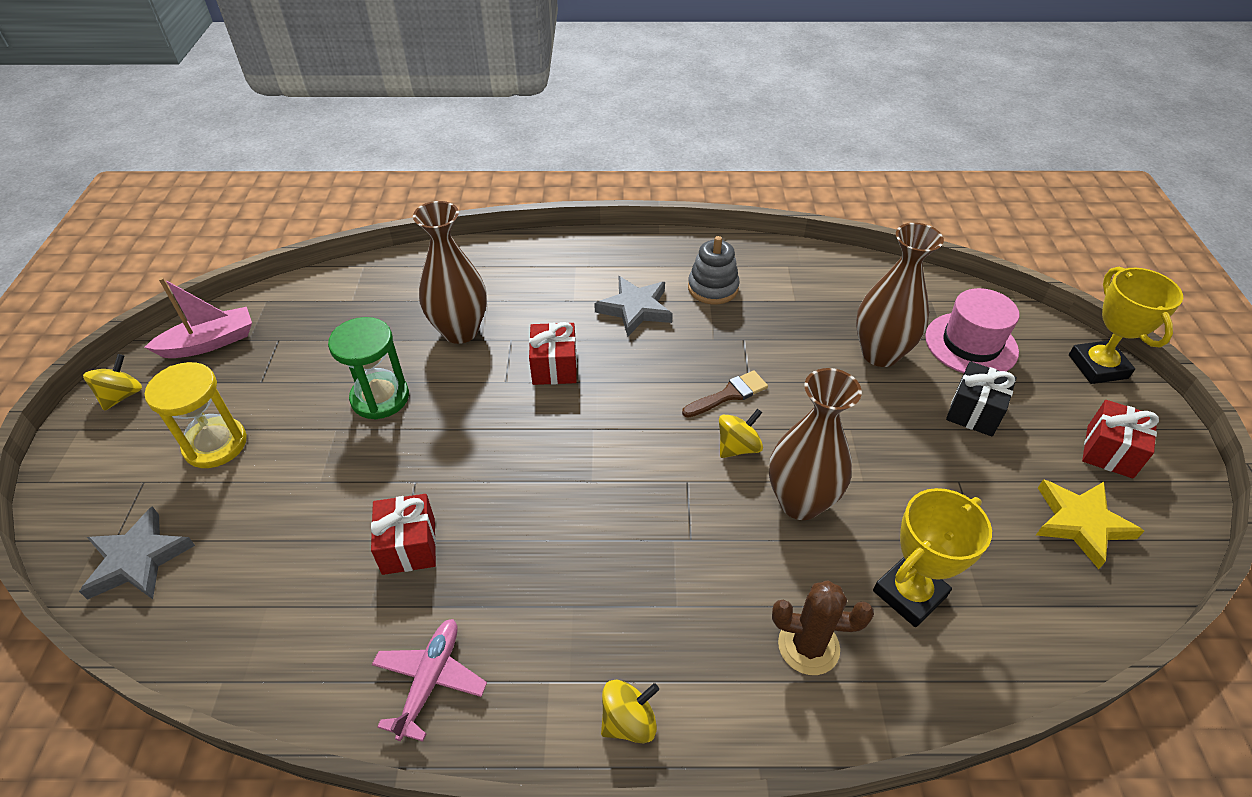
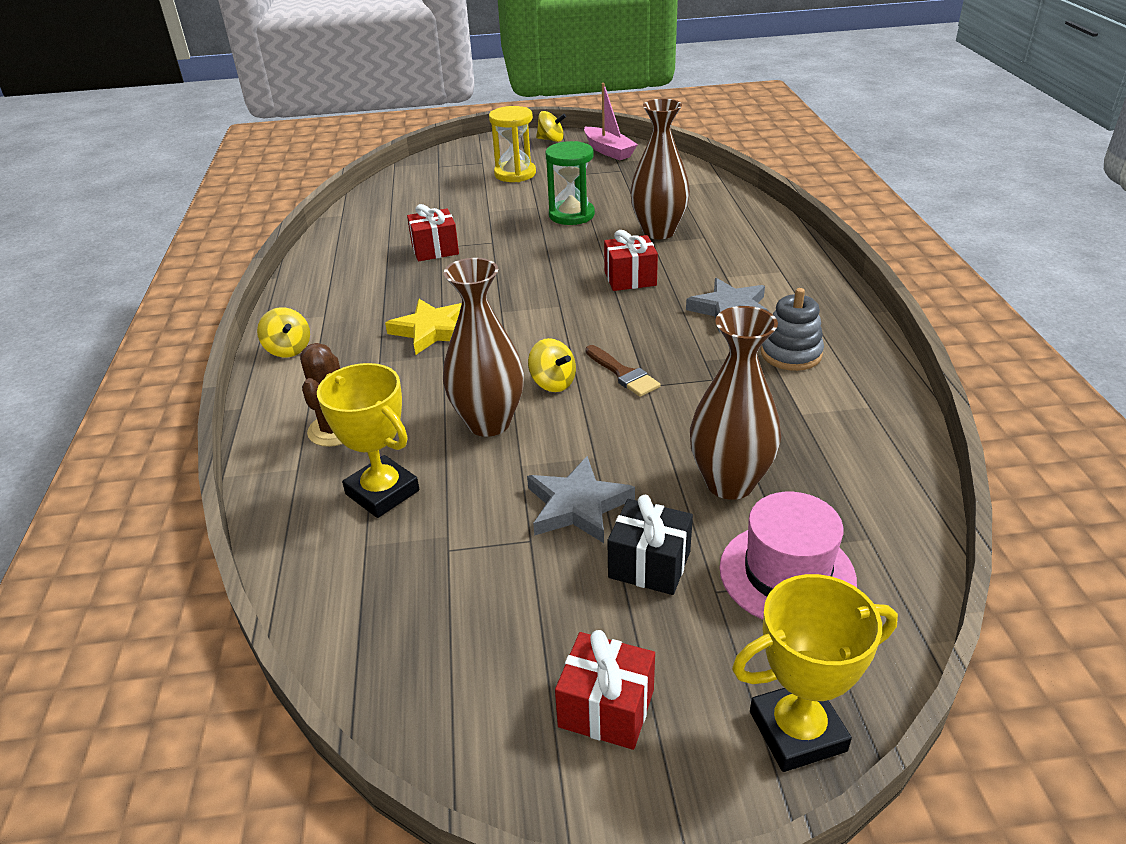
camera: 85 degrees right, 10 degrees down
(138, 559) = (424, 175): grey star -> grey star (577, 506)
(430, 680) = (332, 274): pink plane -> none
(1080, 523) = (475, 649): yellow star -> yellow star (431, 330)

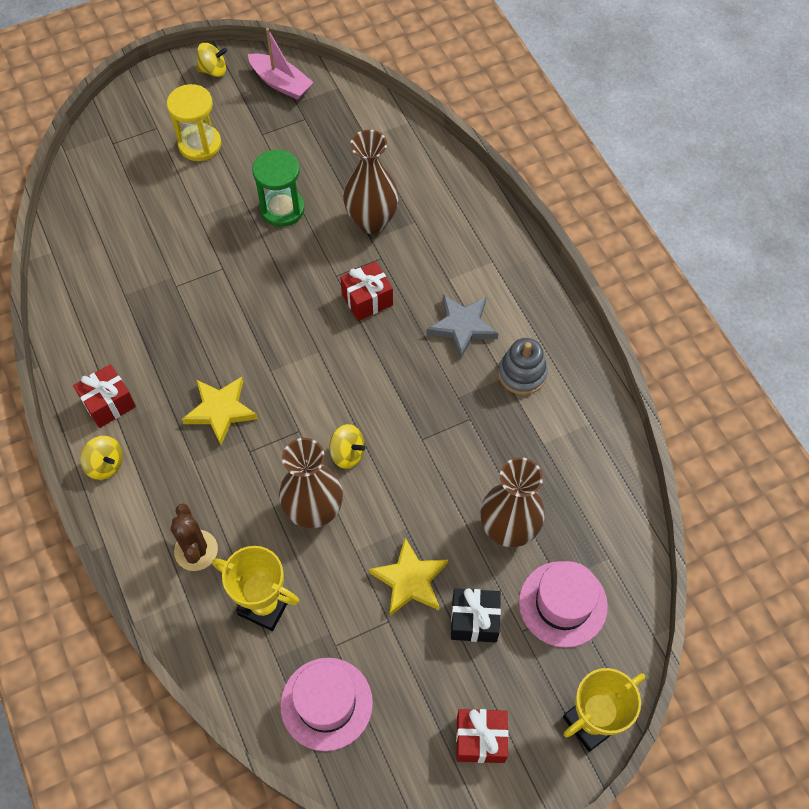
camera: 20 degrees left, 25 degrees up
(403, 609) = (326, 703): none -> pink hat
(435, 249) = (172, 291): red gift -> red gift (109, 403)
(577, 506) = (410, 580): grey star -> yellow star
(623, 374) = (399, 429): brown brush -> none

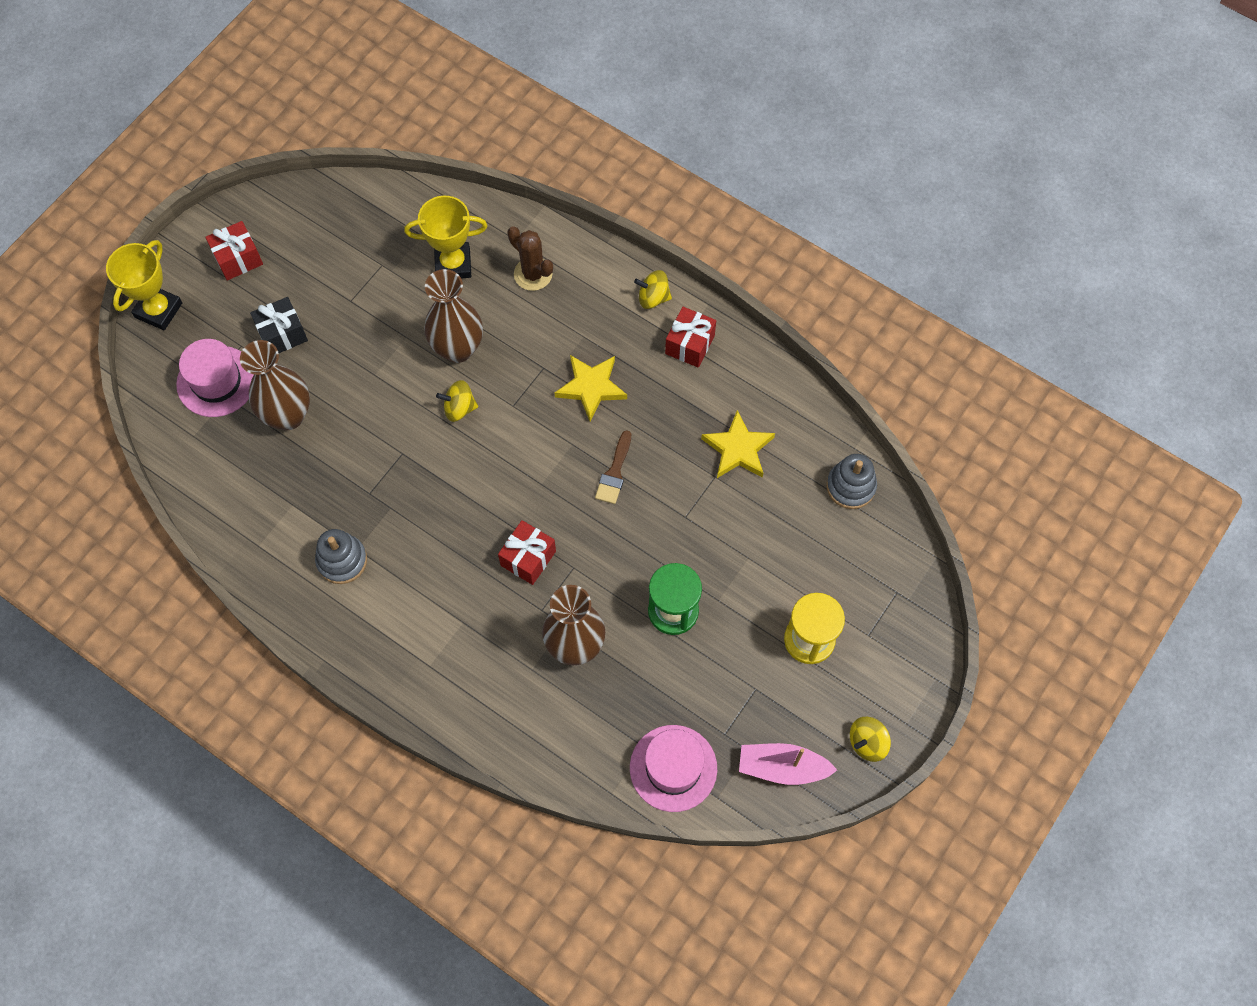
camera: 150 degrees right, 5 degrees up
(80, 226) = (850, 486): none -> grey stacking toy
(252, 330) = (614, 472): none -> brown brush
(326, 703) = (365, 226): pink hat -> pink hat (673, 768)
(410, 580) = (349, 337): yellow star -> yellow star (738, 449)
(462, 327) = (422, 578): grey star -> none

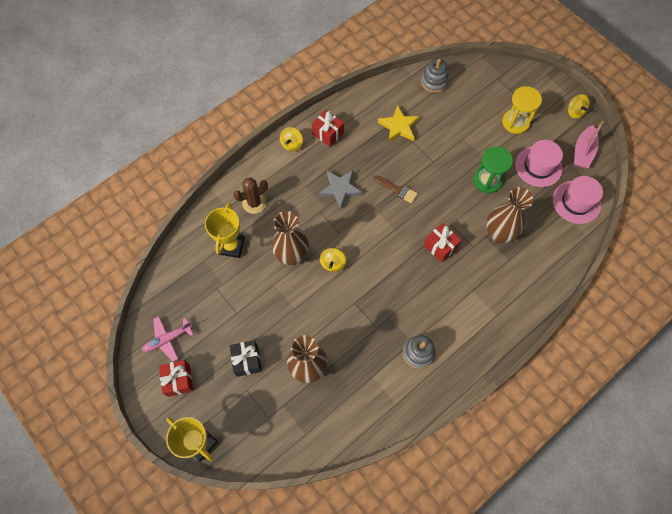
camera: 75 degrees left, 0 degrees up
(216, 381) = (269, 411): pink hat -> pink hat (538, 166)
(293, 227) = (167, 339): none -> pink plane
(591, 387) = (340, 189): yellow star -> grey star

